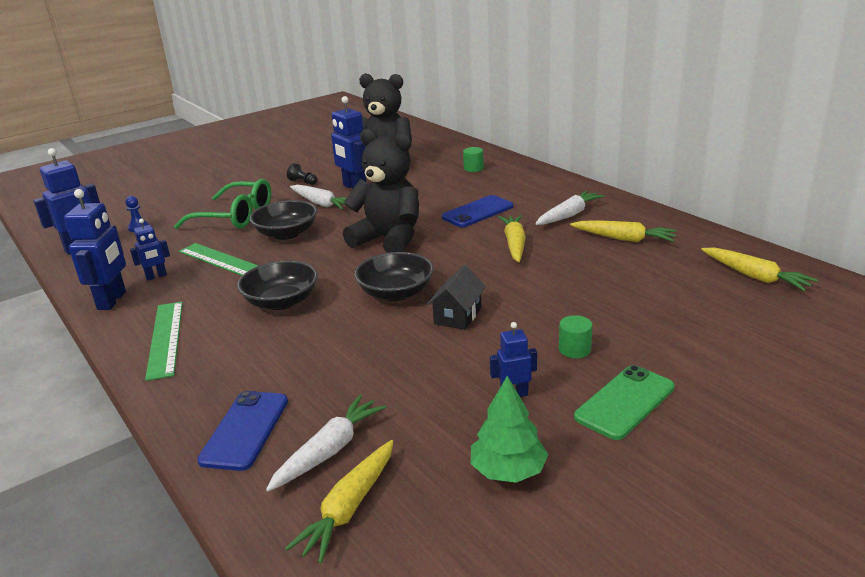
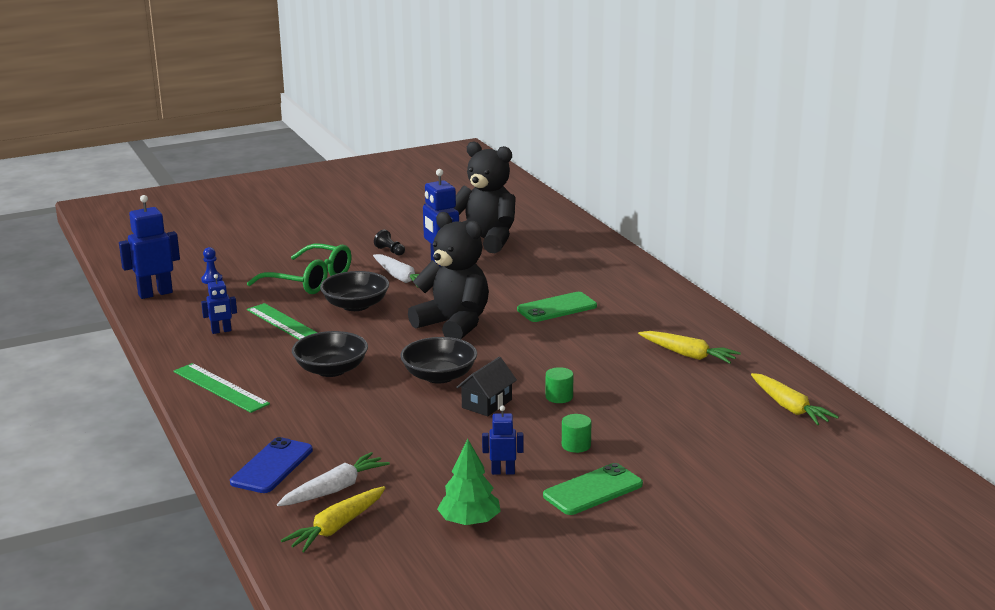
camera: 10 degrees right, 5 degrees down
(112, 300) = (178, 348): blue robot -> none
(166, 338) = (220, 387): green ruler -> green ruler turned 45 degrees counterclockwise
(473, 168) = (578, 258): green cylinder -> green cylinder (559, 397)
(477, 212) = (556, 308): blue phone -> green phone
(514, 244) = (576, 346): yellow carrot -> none
(569, 215) = (648, 323): white carrot -> none

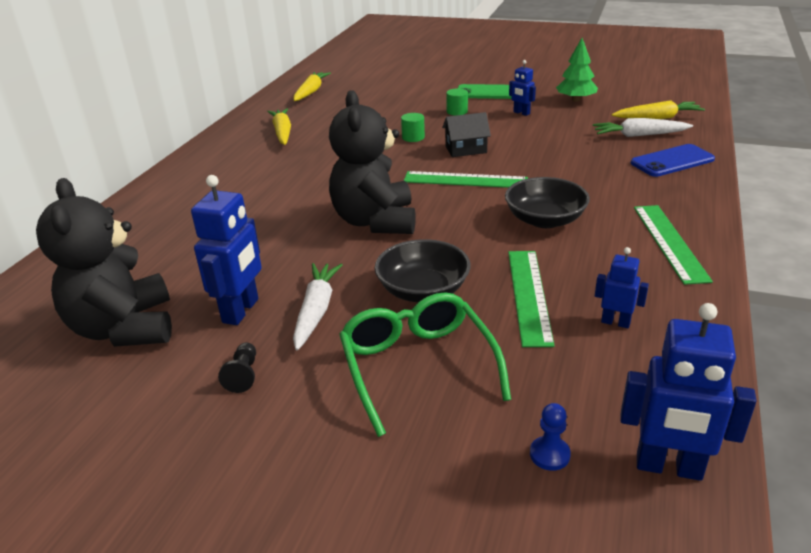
camera: 135 degrees left, 10 degrees up
(439, 376) = (465, 180): black bowl -> green ruler
(556, 308) = (269, 201): green phone -> none

